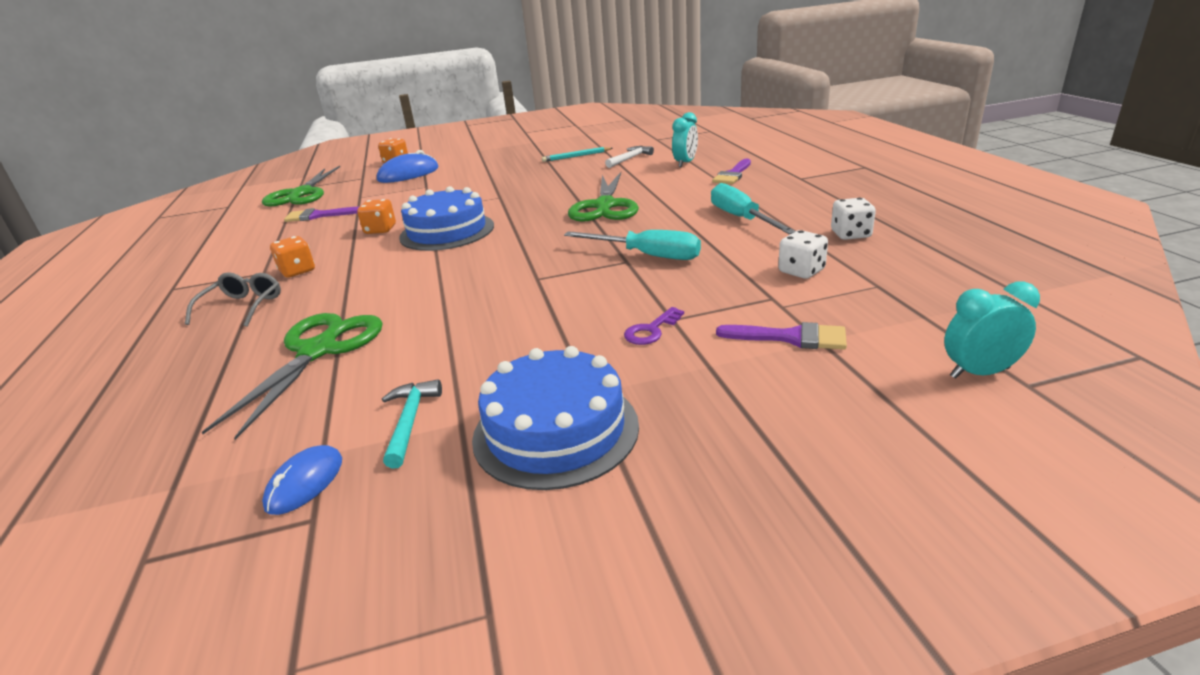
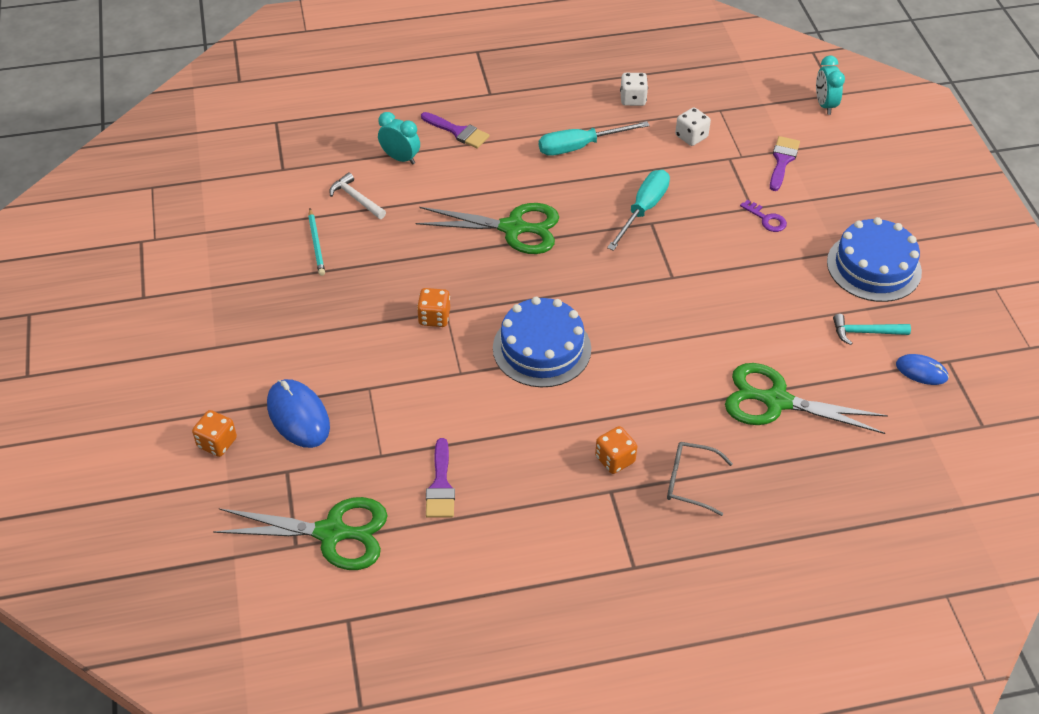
camera: 90 degrees left, 20 degrees up
(380, 230) = (516, 409): orange dice -> orange dice (434, 317)

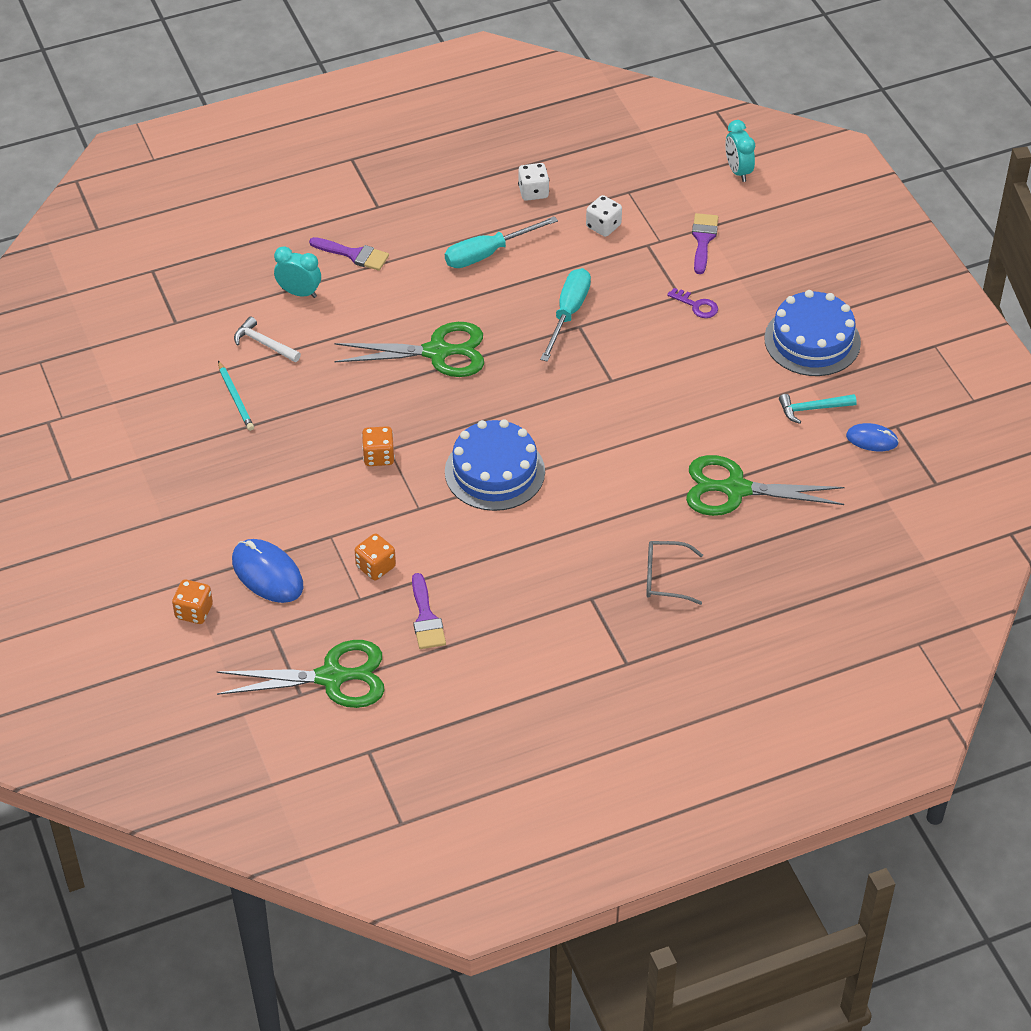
camera: 10 degrees left, 0 degrees up
(615, 459) = (589, 568): orange dice -> orange dice (375, 567)

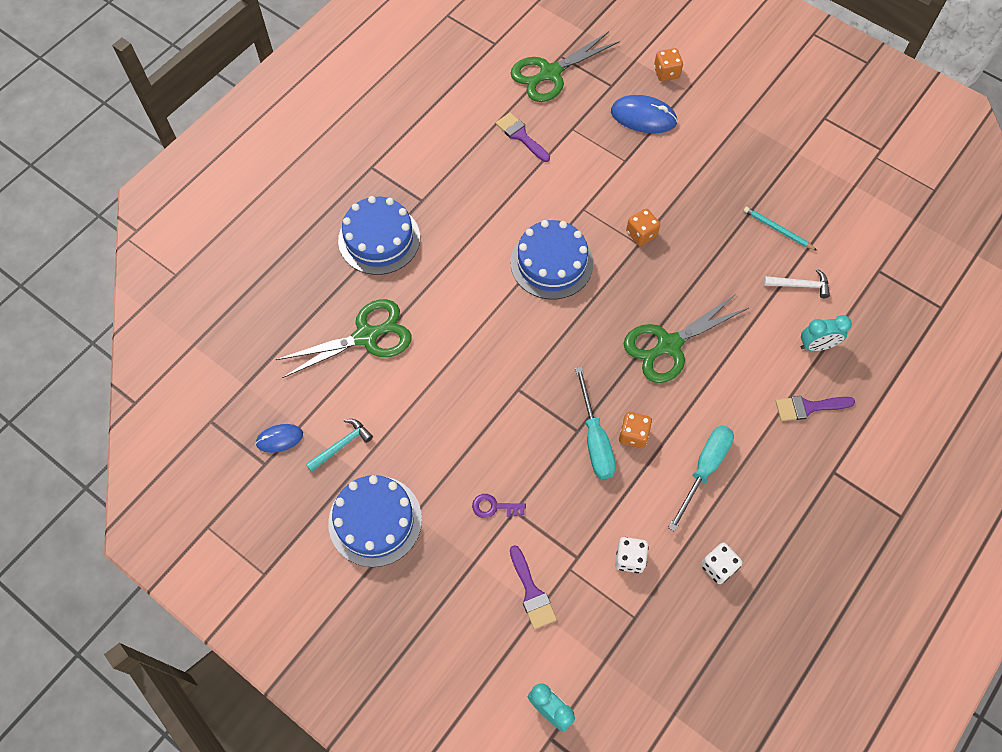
camera: 150 degrees right, 15 degrees up
(375, 567) = (579, 154): orange dice -> orange dice (633, 435)
(666, 578) = (379, 239): grey glasses -> blue cake

